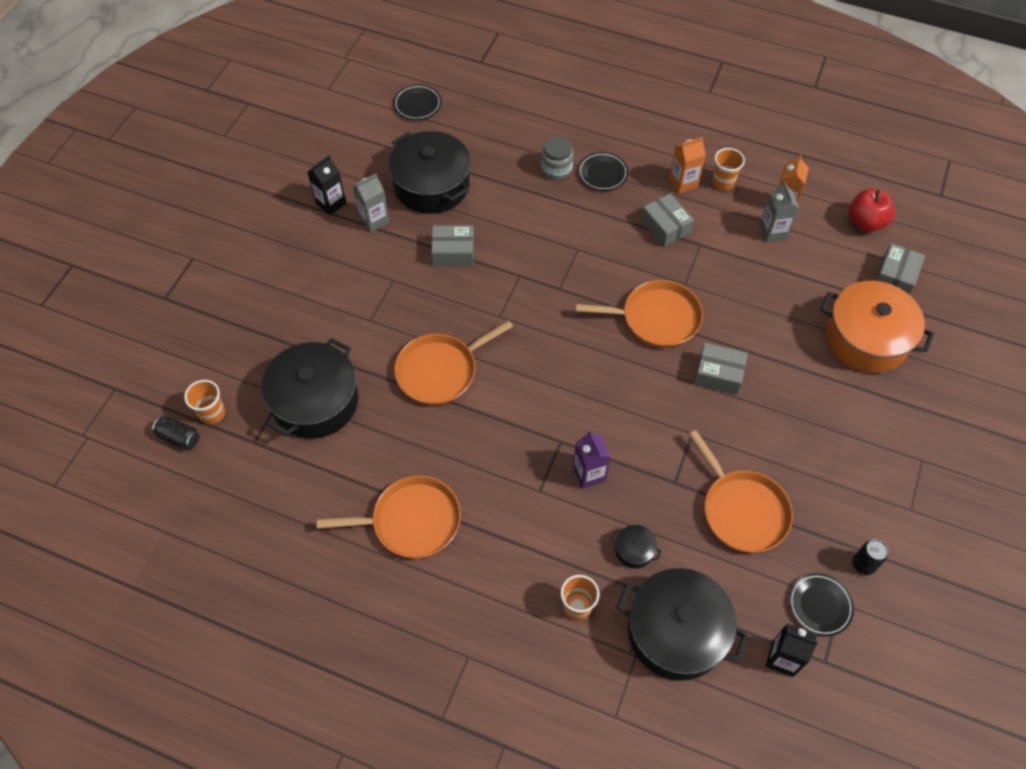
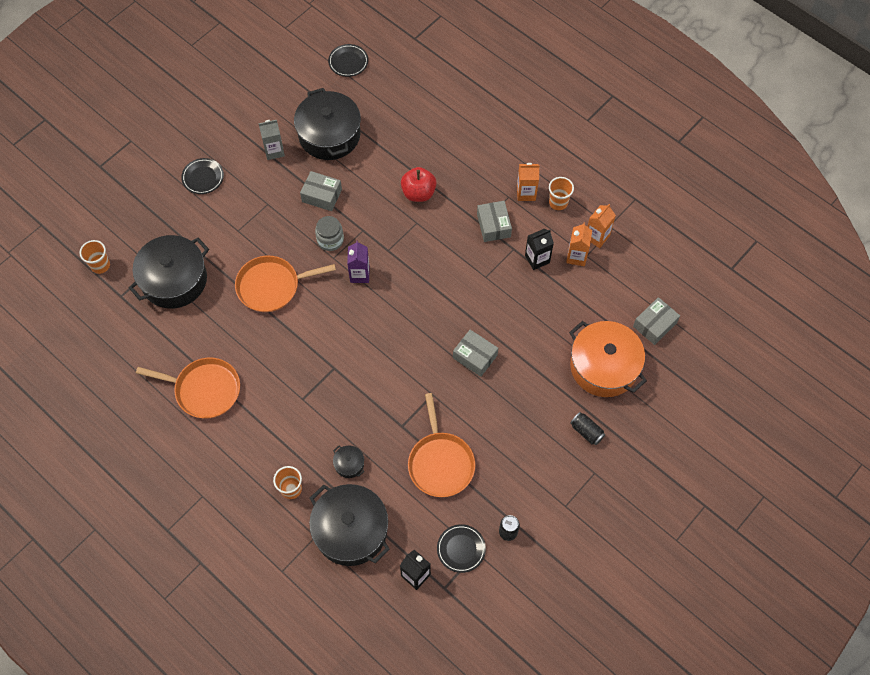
camera: 20 degrees right, 5 degrees up
(179, 437) = (71, 276): black can -> black can (586, 431)
(331, 203) = (248, 127): black carton -> black carton (537, 259)
(556, 169) = (431, 150): grey jar -> grey jar (330, 240)
(589, 474) = (343, 399): purple carton -> purple carton (359, 274)
(602, 174) = (466, 166): black plate -> black plate (203, 177)
(656, 318) = (450, 297): orange pan -> none
(773, 232) = (576, 256): grey carton -> orange carton
(865, 222) = (656, 272): red apple -> red apple (418, 193)

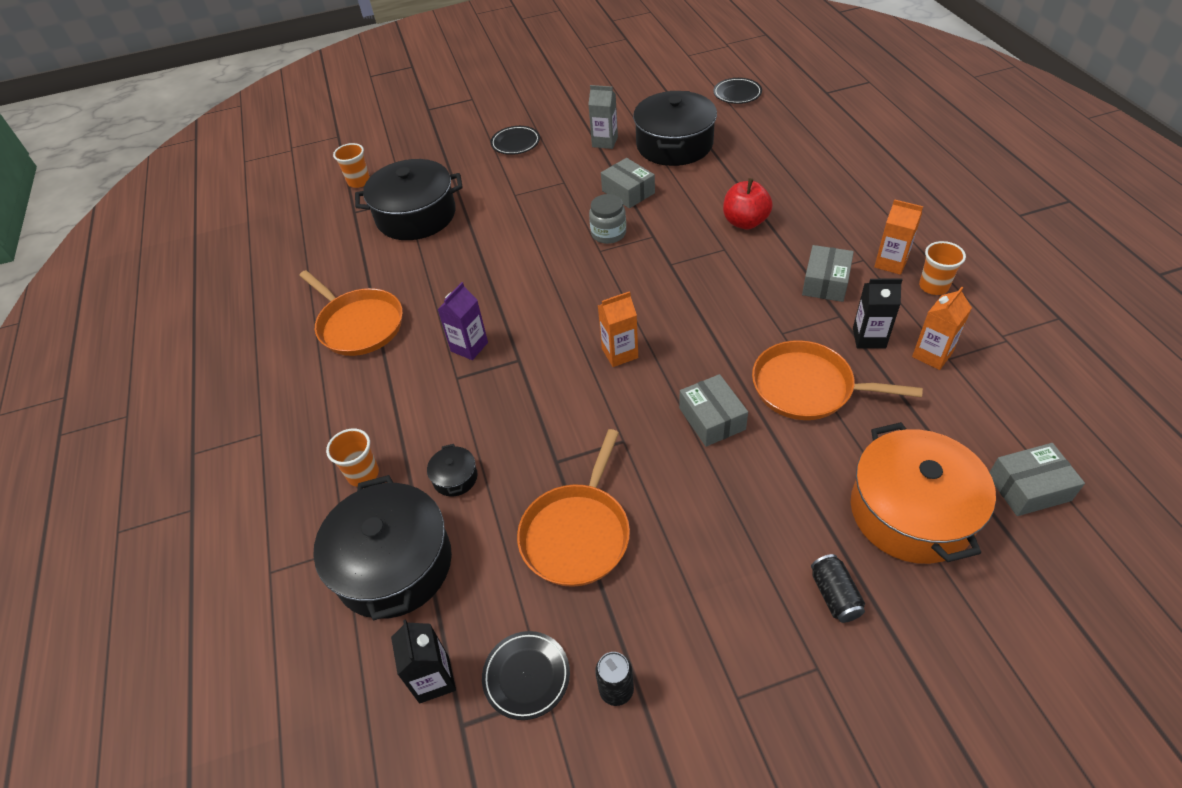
camera: 35 degrees right, 15 degrees down
(272, 286) = (510, 254): orange pan -> orange pan (808, 387)
(359, 274) = (619, 276): purple carton -> purple carton (469, 347)
(597, 237) = (976, 342): orange carton -> orange carton (620, 353)

